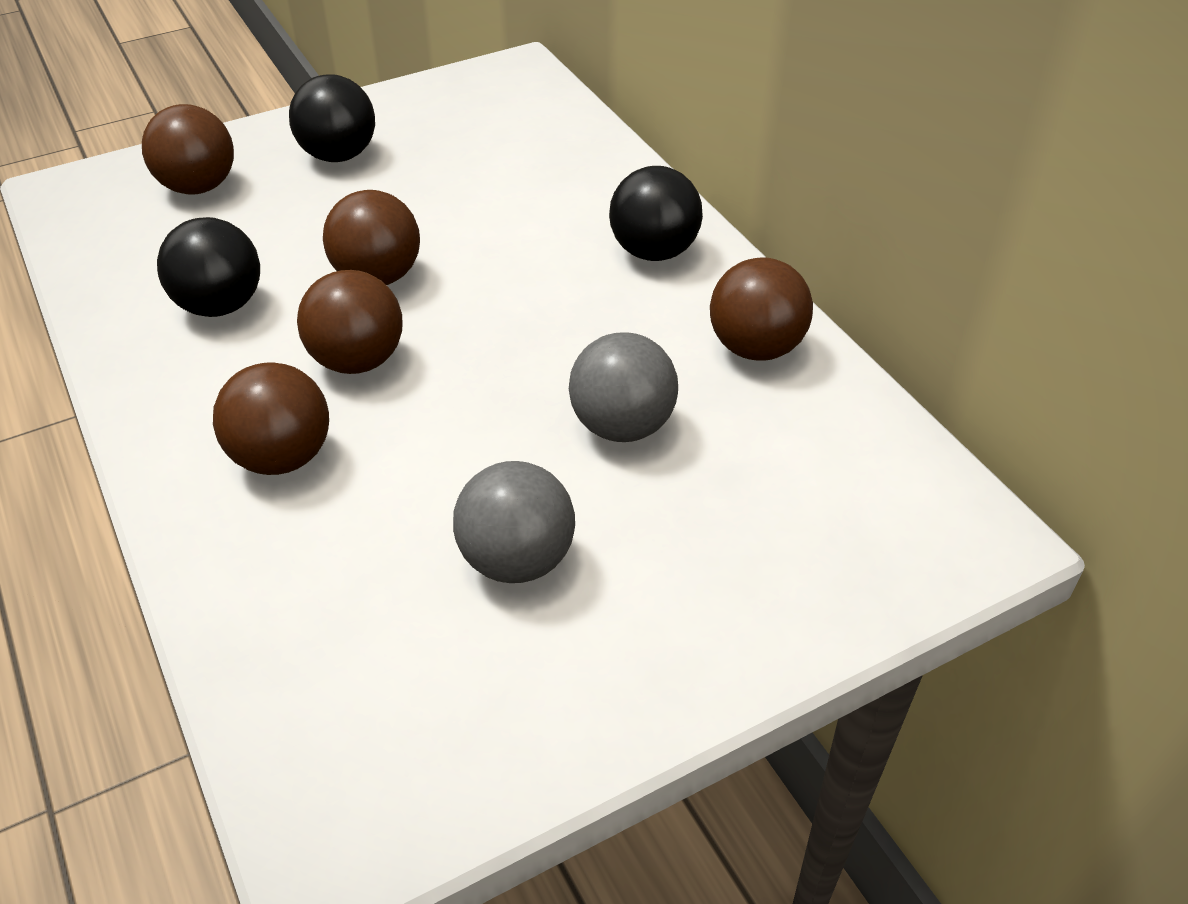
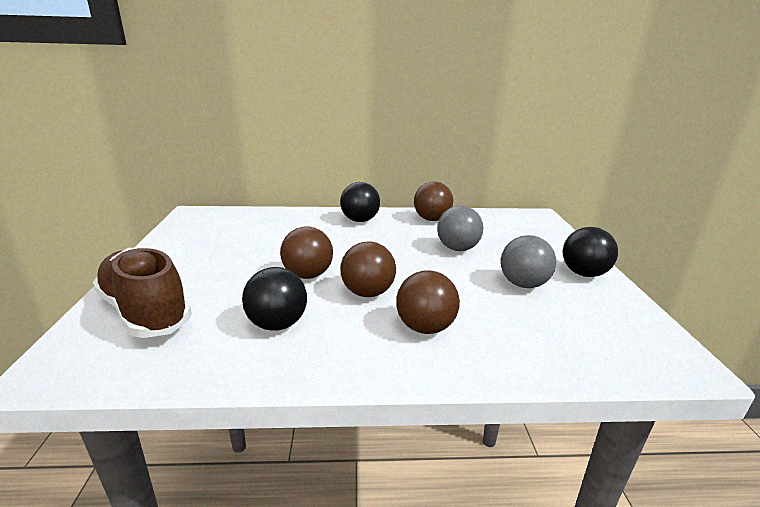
camera: 65 degrees left, 20 degrees down
(199, 186) = (145, 311): brown ball -> brown shoe
(339, 155) = (188, 264): black ball -> black ball (583, 273)

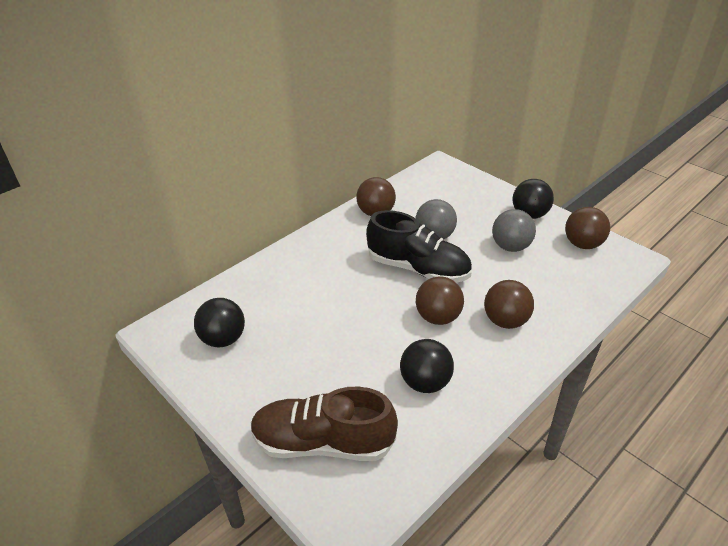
camera: 40 degrees left, 15 degrees up
(308, 275) = (377, 329): brown ball -> brown ball (582, 244)
(360, 220) = (324, 247): black ball -> black ball (223, 339)
(407, 259) = (418, 268): none -> black shoe

